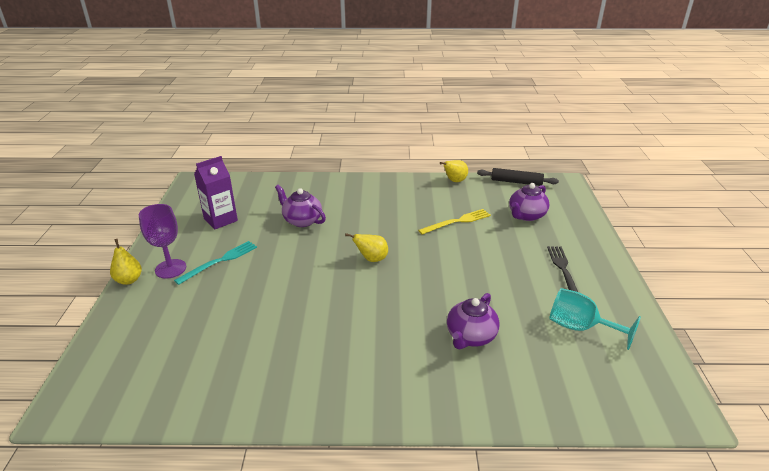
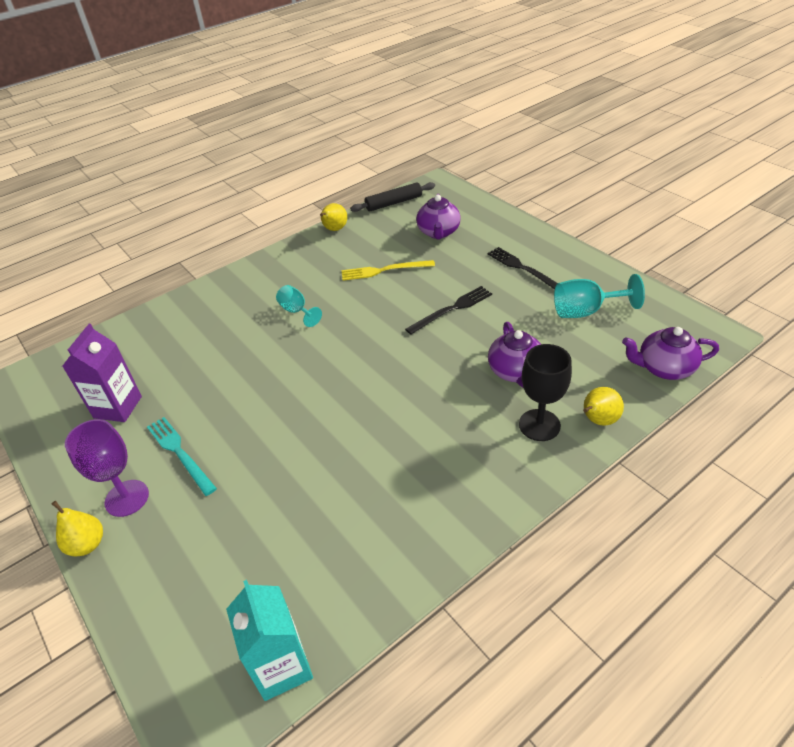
camera: 35 degrees left, 10 degrees up
(131, 408) = (282, 666): none -> turquoise carton
(220, 261) = (179, 453): turquoise fork -> turquoise fork turned 45 degrees counterclockwise
(301, 220) = (221, 354): purple teapot -> purple teapot (664, 368)
(371, 259) = (346, 353): yellow pear -> yellow pear (598, 420)
(372, 219) = (297, 311): none -> turquoise goblet
(444, 382) = (539, 425): none -> black goblet
(457, 221) = (384, 270): yellow fork -> yellow fork turned 120 degrees counterclockwise
(474, 270) = (452, 309): none -> black fork

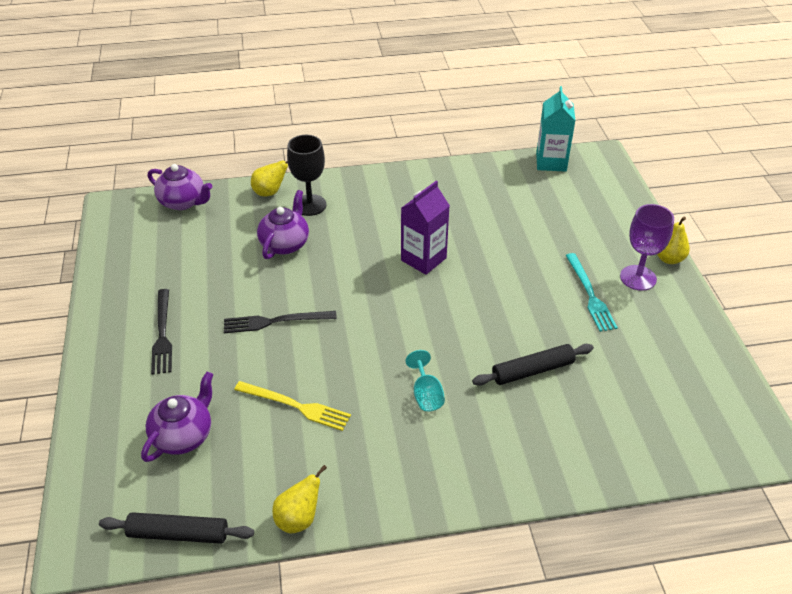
camera: 155 degrees left, 0 degrees up
(118, 407) = (645, 362): purple carton -> purple carton (423, 259)
(219, 360) = (532, 370): none -> black rolling pin
(585, 311) = (171, 265): turquoise goblet -> none

